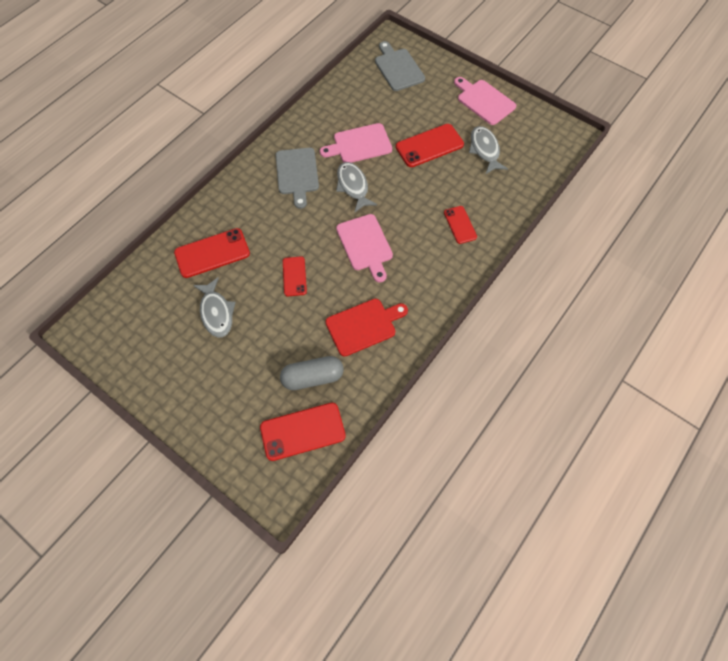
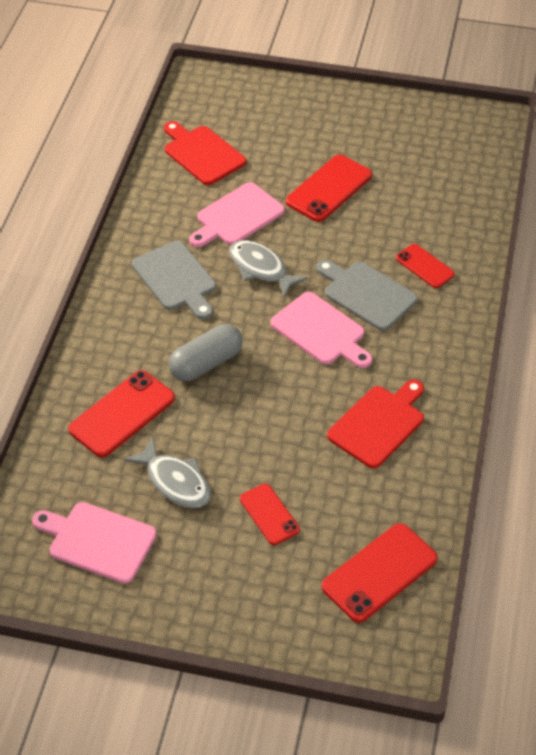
camera: 25 degrees left, 15 degrees down
(294, 276) = (252, 400): red phone -> red phone (269, 514)
(313, 377) = (352, 507): grey capsule -> grey capsule (206, 363)
(363, 93) = (202, 153): none -> red cutting board
(398, 68) = (229, 110): grey cutting board -> grey cutting board (366, 294)
(484, 101) = (365, 114): pink cutting board -> pink cutting board (98, 541)
(484, 150) = (401, 171): grey fish -> none

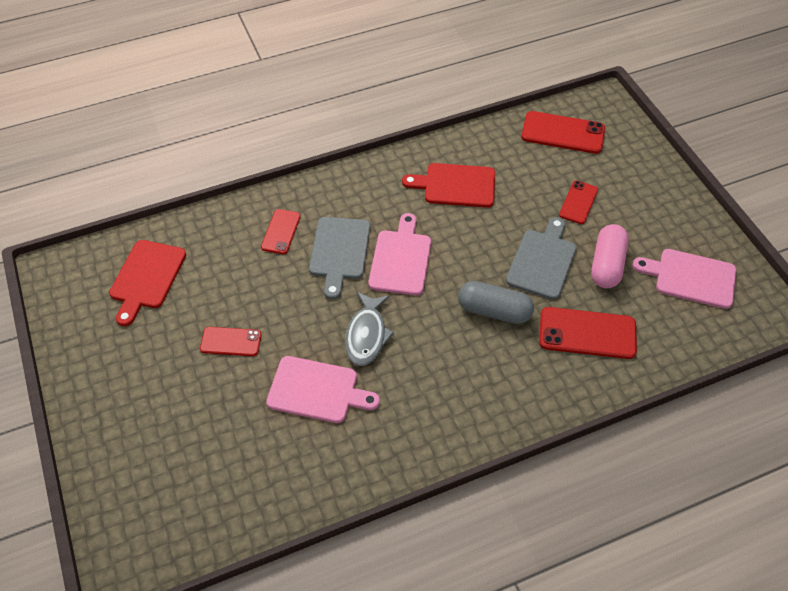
camera: 125 degrees left, 5 degrees up
(98, 541) = (690, 277): pink cutting board -> pink cutting board turned 120 degrees clockwise
(175, 481) = (606, 265): grey fish -> pink capsule
(176, 279) = (427, 388): grey cutting board -> grey cutting board (542, 261)
(202, 153) = (249, 476): red cutting board -> red cutting board (146, 278)
(329, 189) = (231, 341): red phone -> red phone, size x0.61

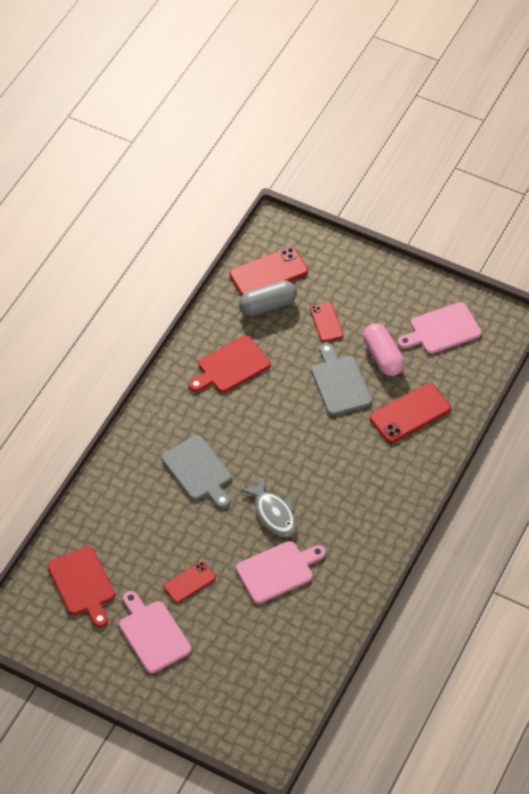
camera: 40 degrees left, 0 degrees up
(281, 232) = (142, 485): red phone -> none
(401, 259) = (245, 447): pink cutting board -> pink cutting board (153, 634)
(494, 311) = (339, 439): grey capsule -> grey capsule (267, 305)

